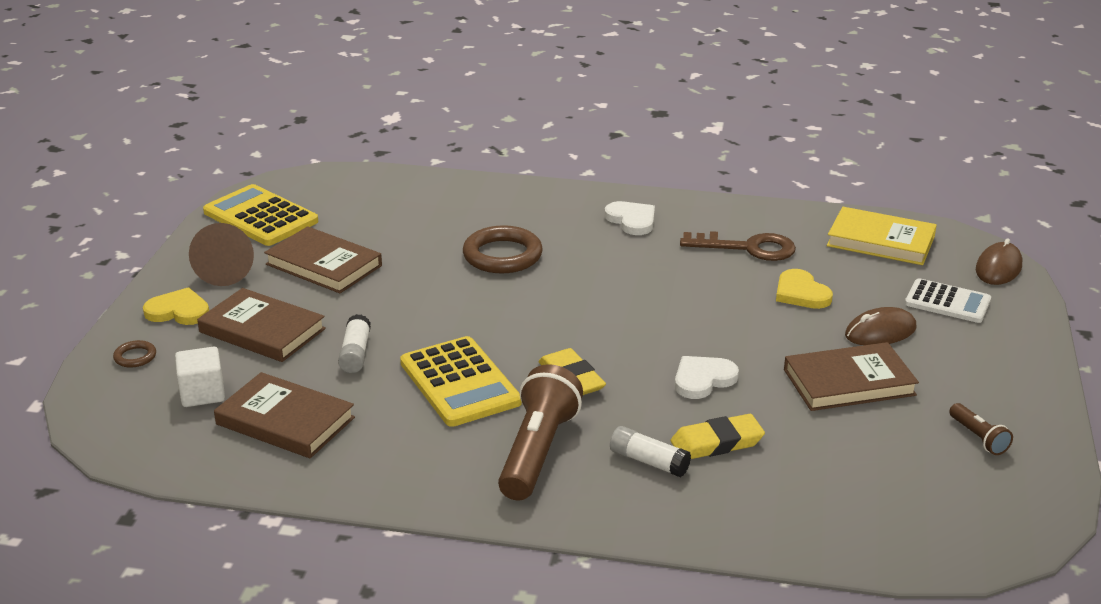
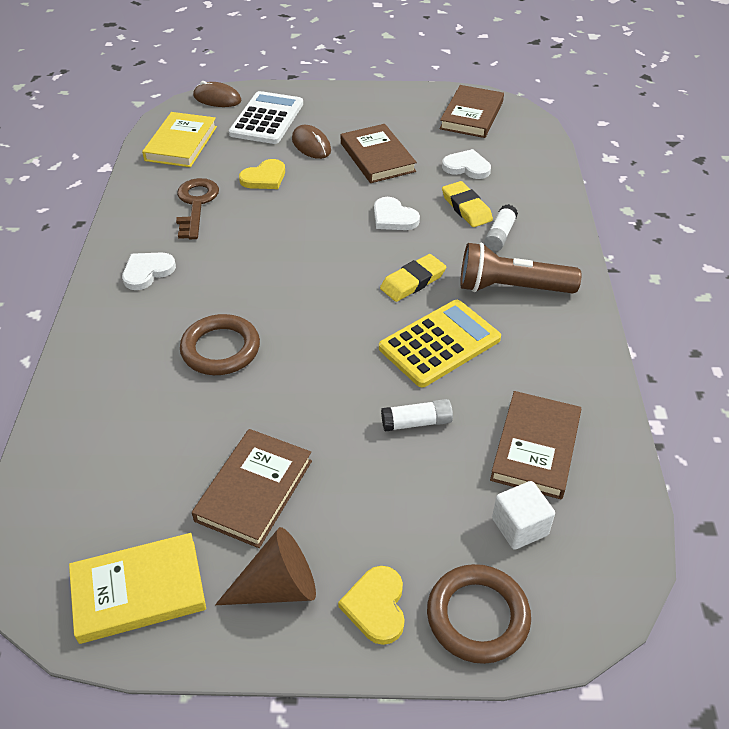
camera: 100 degrees left, 15 degrees up
(135, 357) = (477, 616): brown ring -> brown ring, size x2.13
(260, 217) = (139, 591): yellow calculator -> yellow book
(262, 330) = (396, 510): brown book -> brown book (471, 115)
(821, 460) = (467, 167): none -> white heart
(947, 302) = (267, 119): white calculator -> white calculator, size x1.51
(978, 438) = (421, 114): brown flashlight -> none

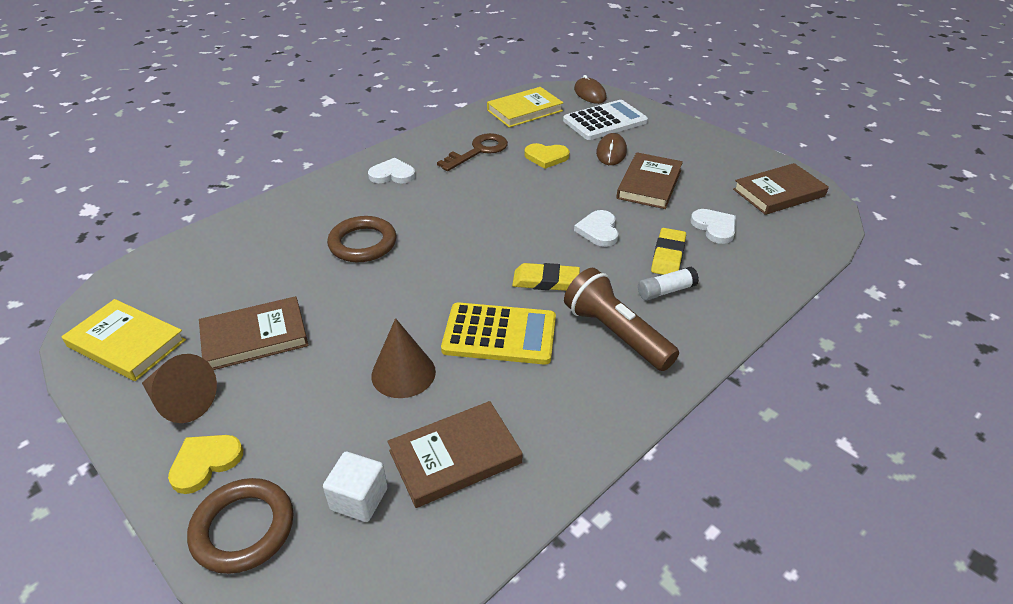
camera: 45 degrees right, 5 degrees down
(416, 422) = (403, 373): white glue stick -> brown cone

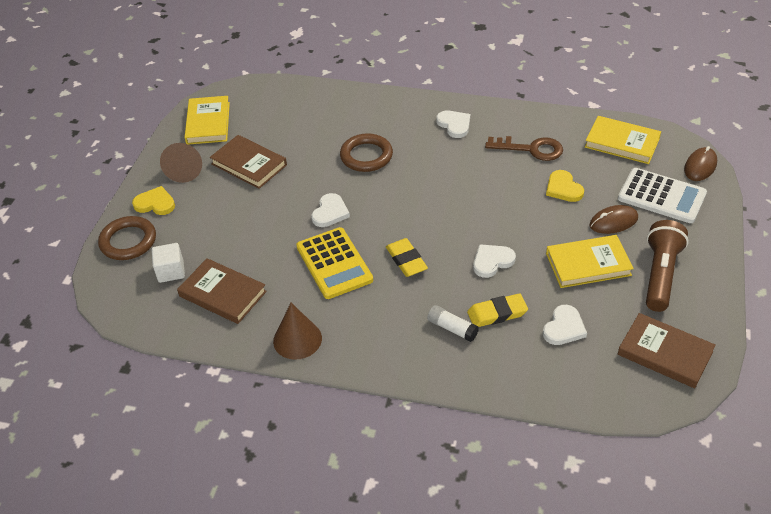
camera: 60 degrees right, 5 degrees up
(403, 373) = (268, 239): brown cone -> brown cone (297, 339)
(417, 304) = (330, 212): none -> white heart
(615, 334) = (381, 319): brown flashlight -> brown flashlight (660, 274)
(649, 184) = (588, 264): brown book -> yellow book

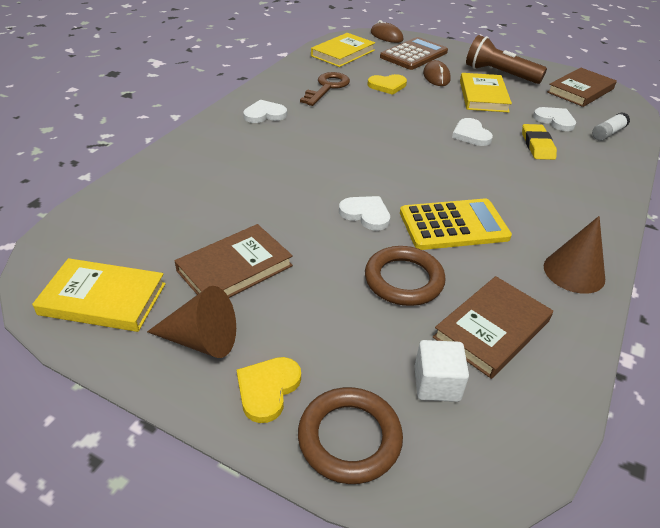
camera: 80 degrees left, 5 degrees down
(366, 156) = (279, 173): brown ring -> brown ring (404, 280)
(406, 260) = (459, 178): yellow eraser -> none
(452, 328) = (555, 170): white glue stick -> white glue stick (608, 133)
(661, 196) = (414, 55): white calculator -> brown calculator

